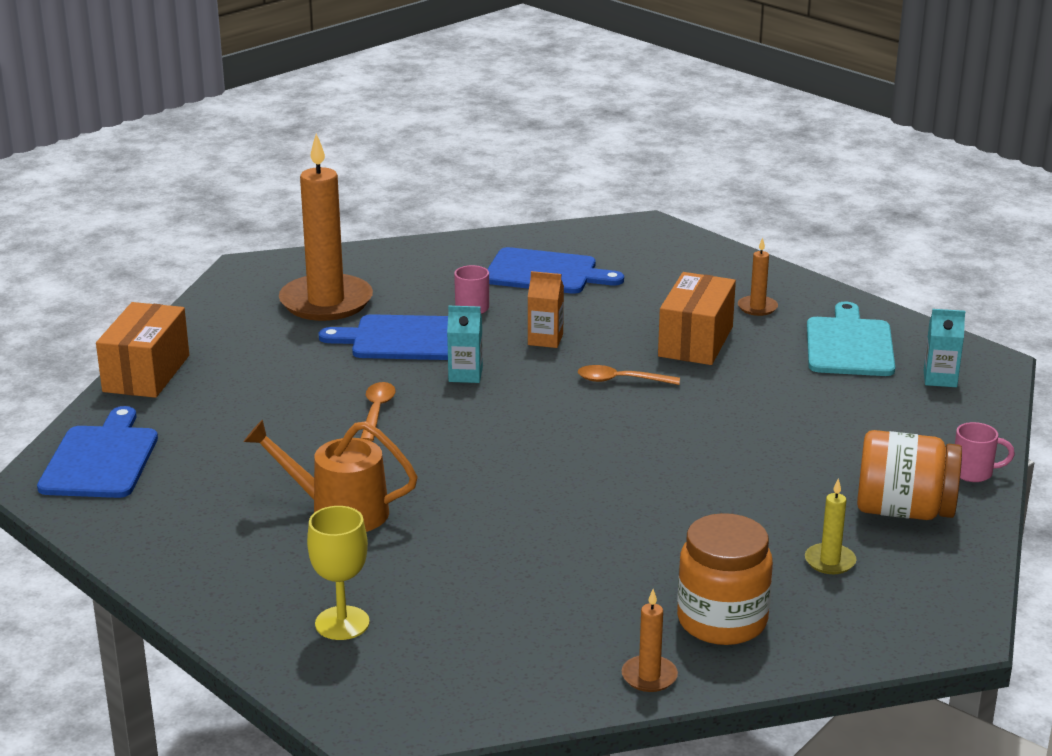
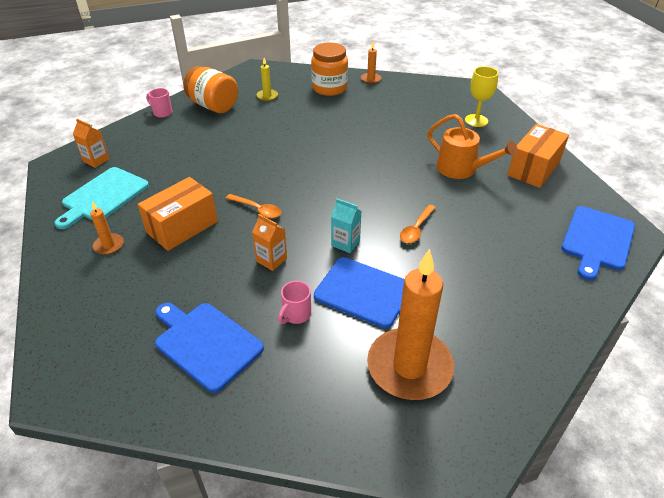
camera: 155 degrees left, 15 degrees up
(146, 373) = (573, 317): orange box -> orange box (533, 169)
(940, 379) = (96, 160): turquoise carton -> orange carton

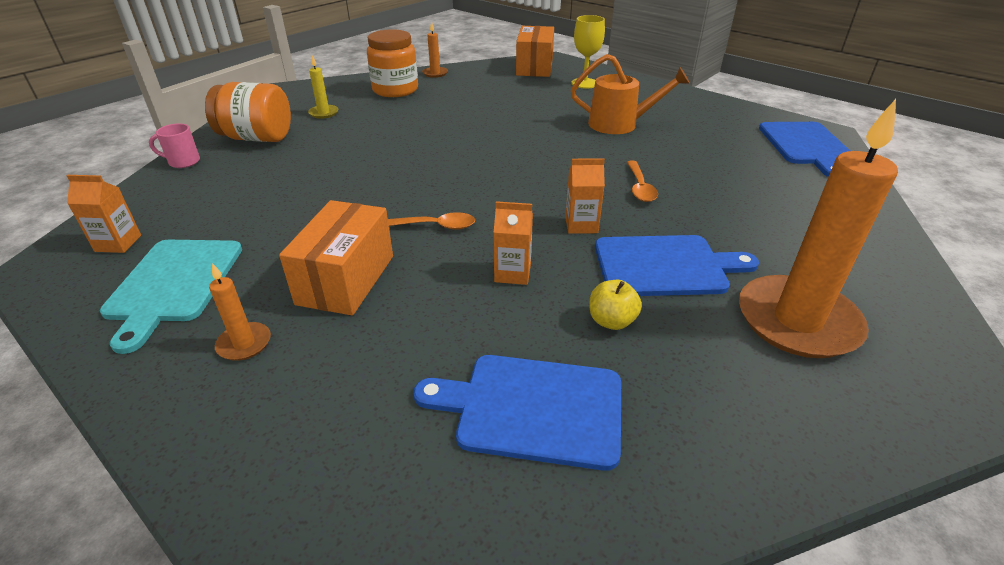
camera: 30 degrees left, 5 degrees down
(296, 314) = (611, 321): pink mug -> yellow apple
(345, 243) = (581, 225): turquoise carton -> orange carton
(533, 169) = (683, 107): orange box -> orange box (534, 67)

